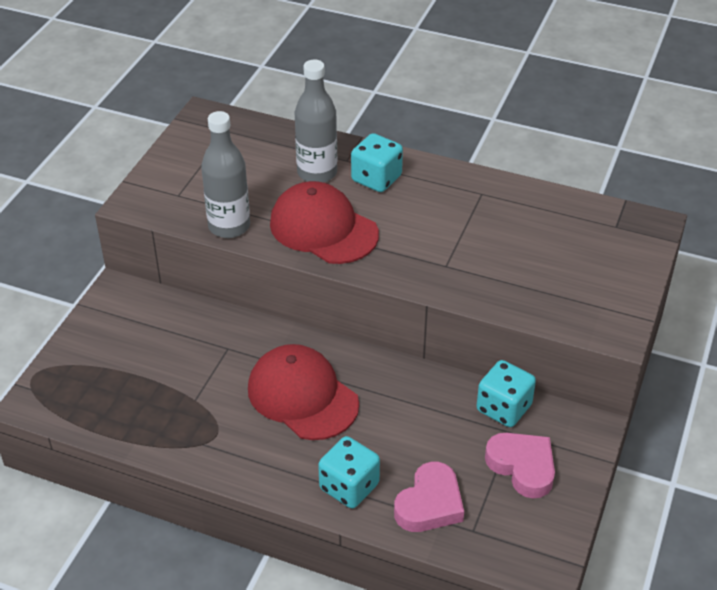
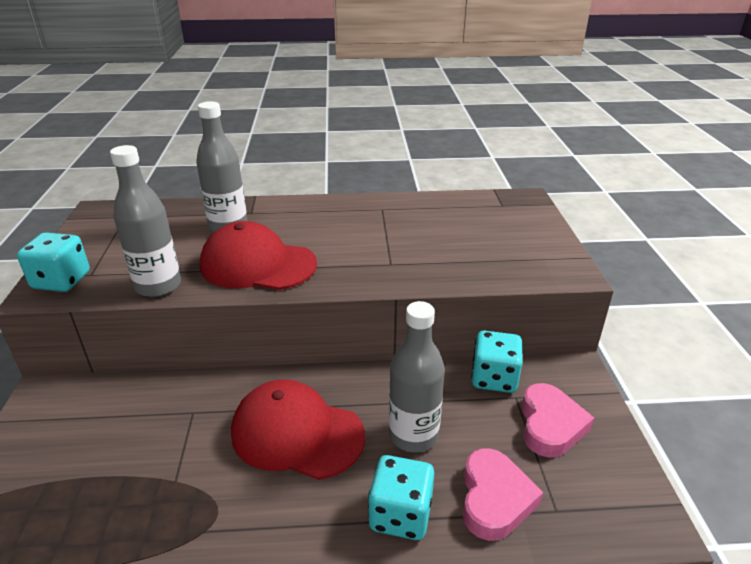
camera: 25 degrees left, 10 degrees down
(376, 179) = (285, 219): turquoise dice -> turquoise dice (61, 281)
(397, 432) = (413, 435): none -> grey bottle
(522, 467) = (550, 425): pink heart -> pink heart turned 75 degrees clockwise

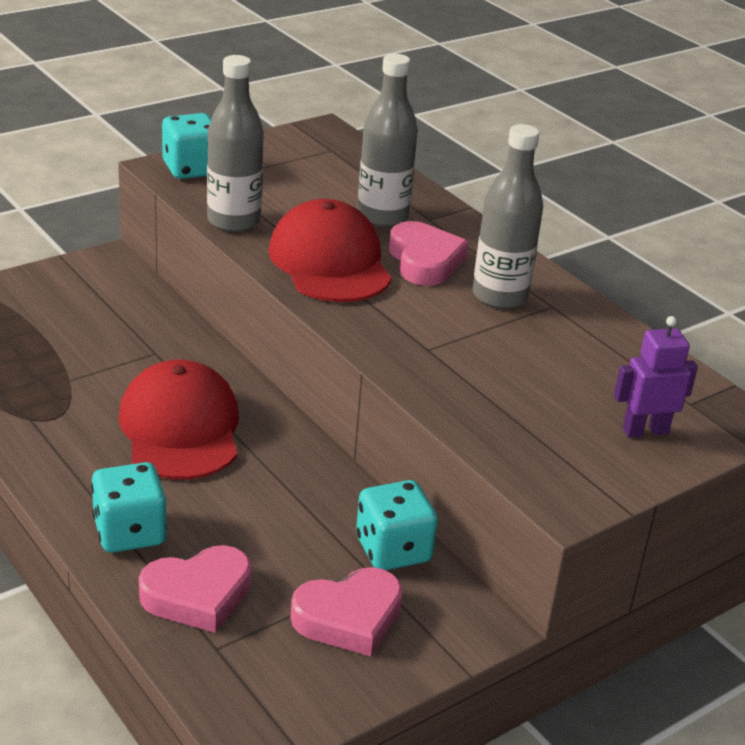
camera: 55 degrees right, 0 degrees up
(295, 231) = (424, 261): none -> pink heart
(413, 435) = (242, 510): grey bottle -> grey bottle (500, 296)
(519, 226) = (645, 431): none -> purple robot

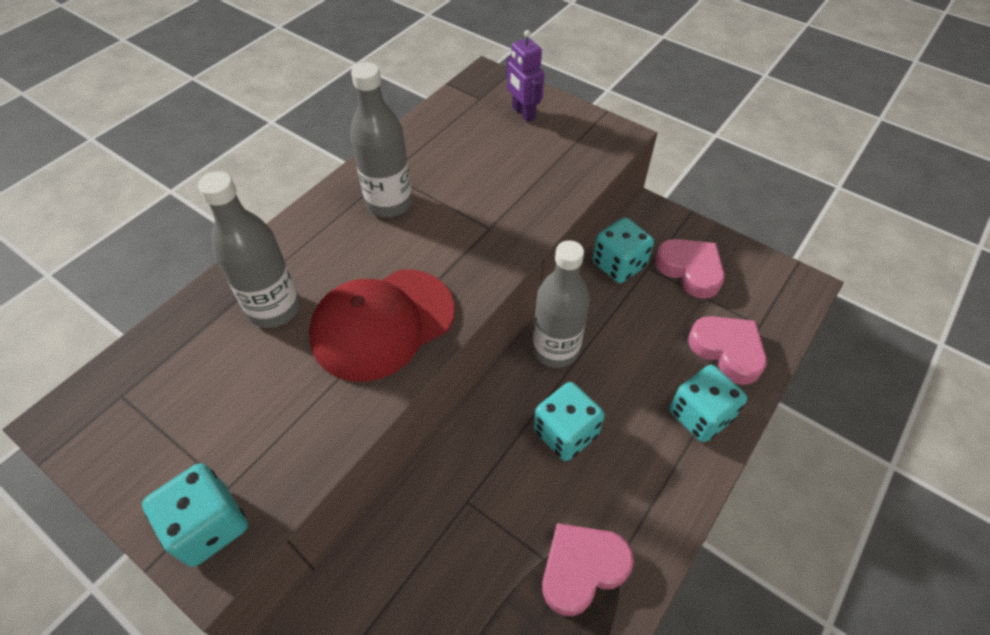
camera: 105 degrees left, 20 degrees up
(180, 428) = (565, 433): red cap -> turquoise dice
(234, 221) = (330, 430): grey bottle -> grey bottle (555, 349)
(424, 261) = (351, 259): pink heart -> pink heart (582, 569)

